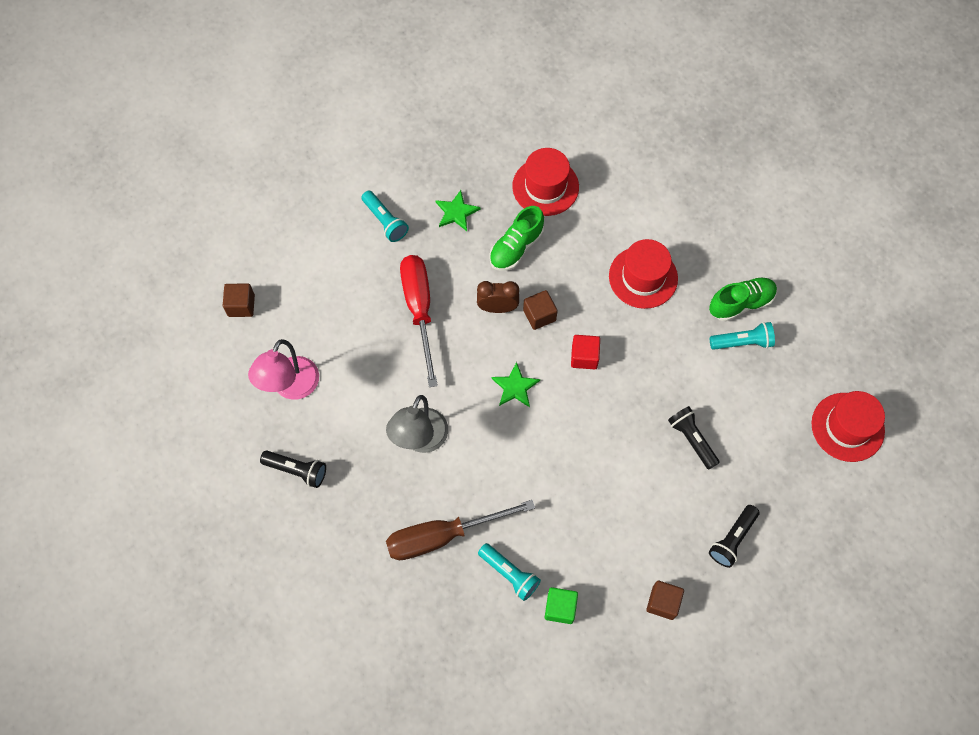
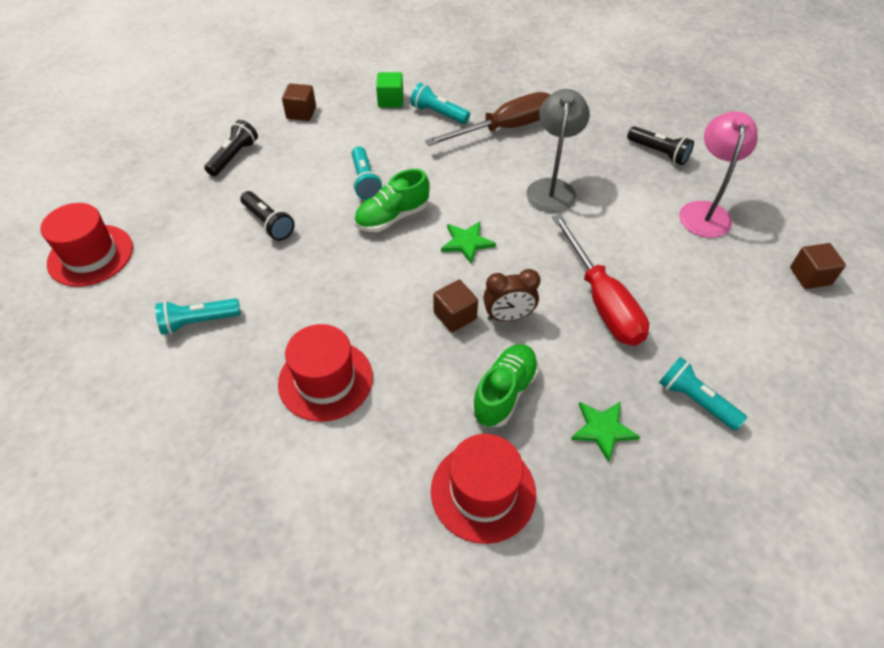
camera: 170 degrees right, 15 degrees down
(297, 470) = (659, 153): black flashlight -> black flashlight turned 150 degrees counterclockwise
(584, 357) = (393, 280): red cube -> none
(599, 480) = (365, 181): none -> turquoise flashlight
(741, 303) = (194, 366): green shoe -> green shoe (392, 217)

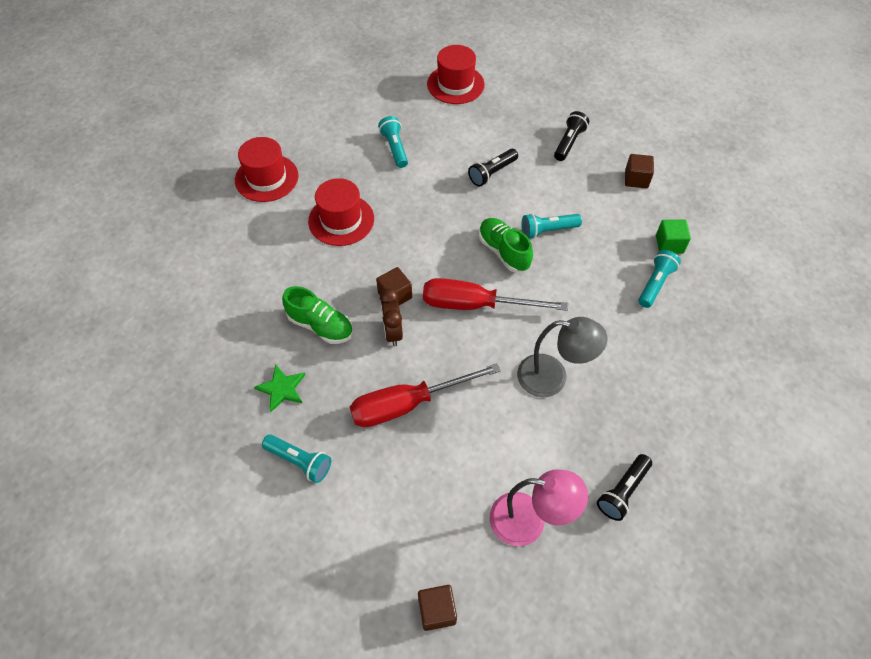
camera: 90 degrees right, 5 degrees up
(234, 156) = (569, 142): black flashlight -> black flashlight turned 90 degrees counterclockwise
(467, 242) = (475, 305): green star -> red screwdriver
(483, 491) = (244, 310): red hat -> red hat (266, 178)
(505, 128) = (641, 341): brown screwdriver -> none
(695, 400) = (300, 461): turquoise flashlight -> turquoise flashlight turned 75 degrees clockwise

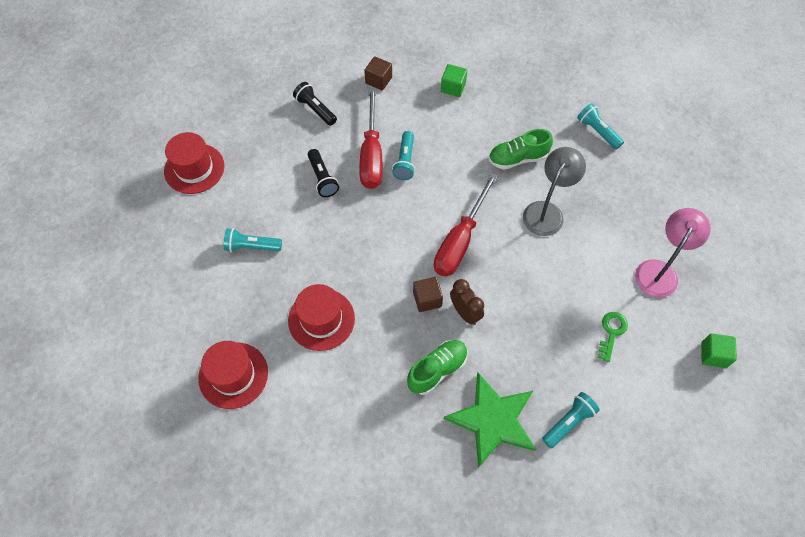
camera: 70 degrees left, 5 degrees up
(282, 389) = (493, 420): green star -> green star, size x1.95
(392, 332) = (465, 312): brown clock -> brown clock turned 135 degrees counterclockwise
(408, 404) = (539, 322): red screwdriver -> red screwdriver (371, 155)
(423, 482) = (611, 332): none -> green key
(437, 611) = (713, 355): brown cube -> green cube
(503, 251) = (413, 201): green shoe -> green shoe (517, 158)
(622, 491) = (651, 204): black flashlight -> none
(655, 284) = (486, 112): turquoise flashlight -> turquoise flashlight (597, 131)

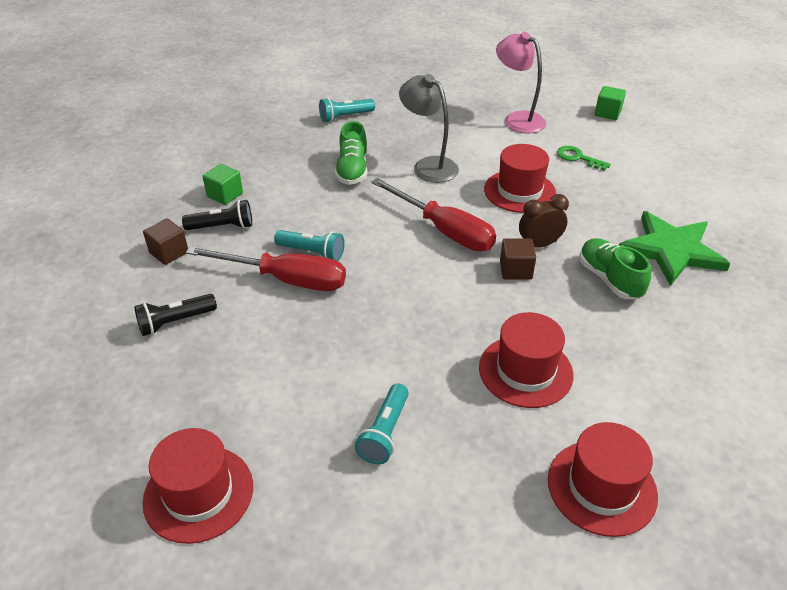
camera: 75 degrees left, 20 degrees down
(322, 178) = (300, 333): black flashlight -> black flashlight (222, 227)
(536, 288) = (519, 191): none -> red hat
(568, 422) = (673, 202): turquoise flashlight -> none

